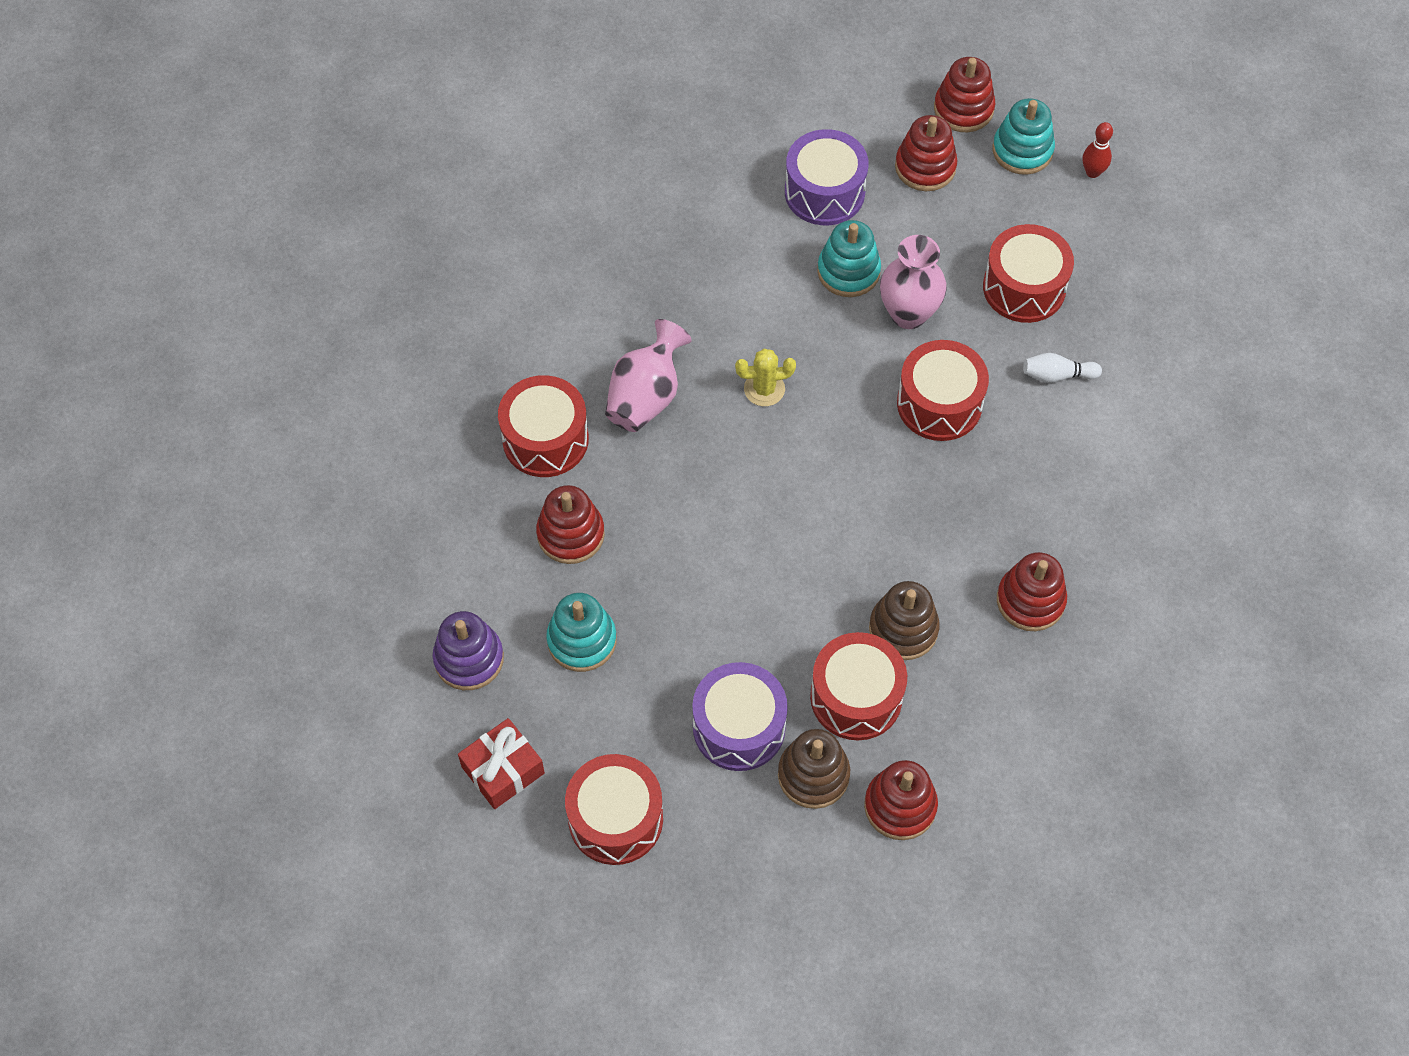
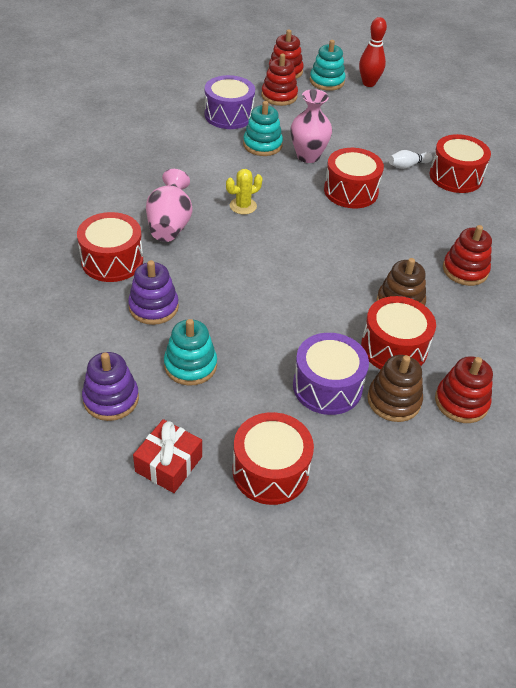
camera: 25 degrees left, 15 degrees down
(570, 534) = (153, 307): red stacking toy -> purple stacking toy
(1024, 287) = (364, 133): red drum -> red drum (455, 176)
(1092, 172) = (368, 83): red bowling pin -> red bowling pin, size x1.58

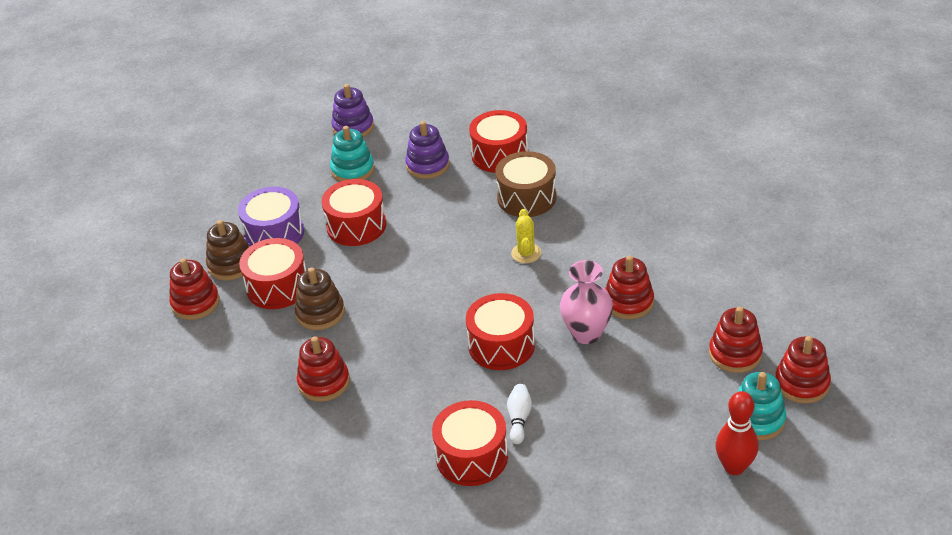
camera: 125 degrees right, 5 degrees down
(168, 464) = (279, 141): red gift -> none
(170, 225) = (526, 198): pink vase -> brown drum
(229, 115) = (706, 292): purple drum -> none
(262, 145) = (628, 302): turquoise stacking toy -> red stacking toy
(270, 471) = (234, 182): red drum -> red drum (356, 226)

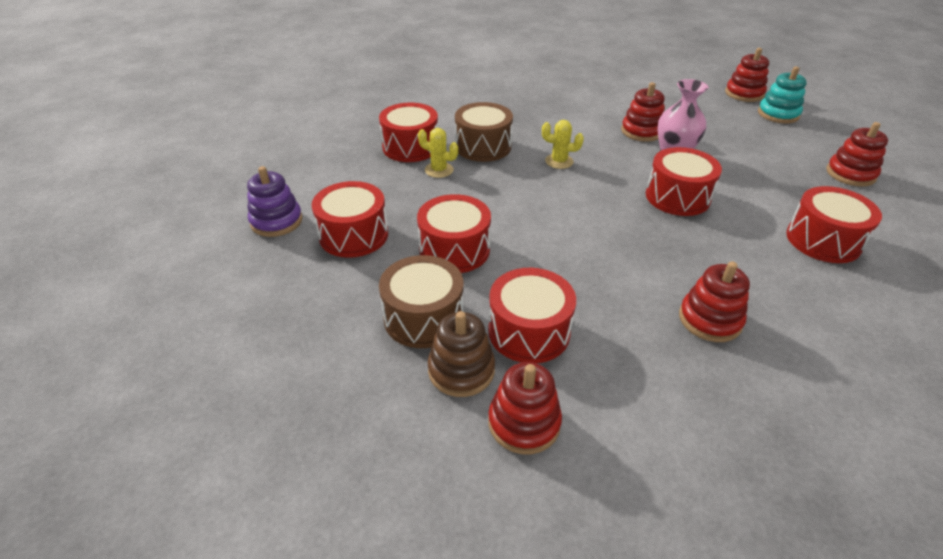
camera: 75 degrees left, 0 degrees up
(274, 233) = (424, 317): purple drum -> brown drum
(320, 313) = (591, 303): brown stacking toy -> none
(353, 170) = (353, 235): turquoise stacking toy -> red drum
(427, 165) = (390, 187): purple stacking toy -> none
(469, 183) = (439, 170): none -> yellow cactus
(519, 419) = (774, 206): white bowling pin -> none
(734, 467) = (825, 131): red bowling pin -> none
(735, 354) = (710, 107): red stacking toy -> red stacking toy (850, 174)

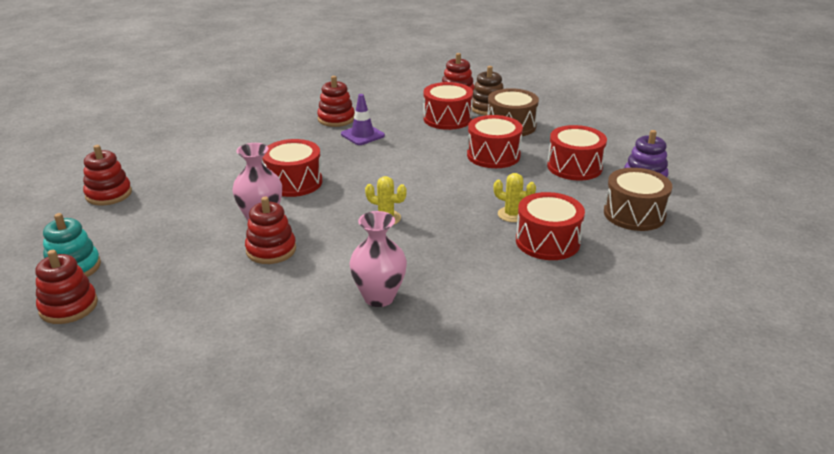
camera: 175 degrees left, 10 degrees down
(483, 146) = (464, 238): brown drum -> brown drum (634, 214)
(540, 106) = (379, 297): none -> pink vase
(646, 282) = (362, 135): none -> purple traffic cone
(823, 240) = (211, 150): red drum -> none

